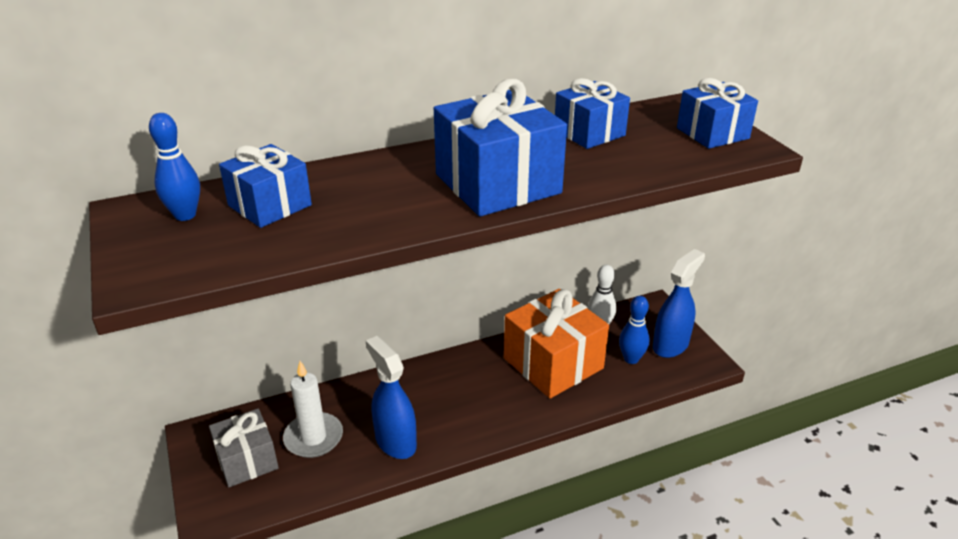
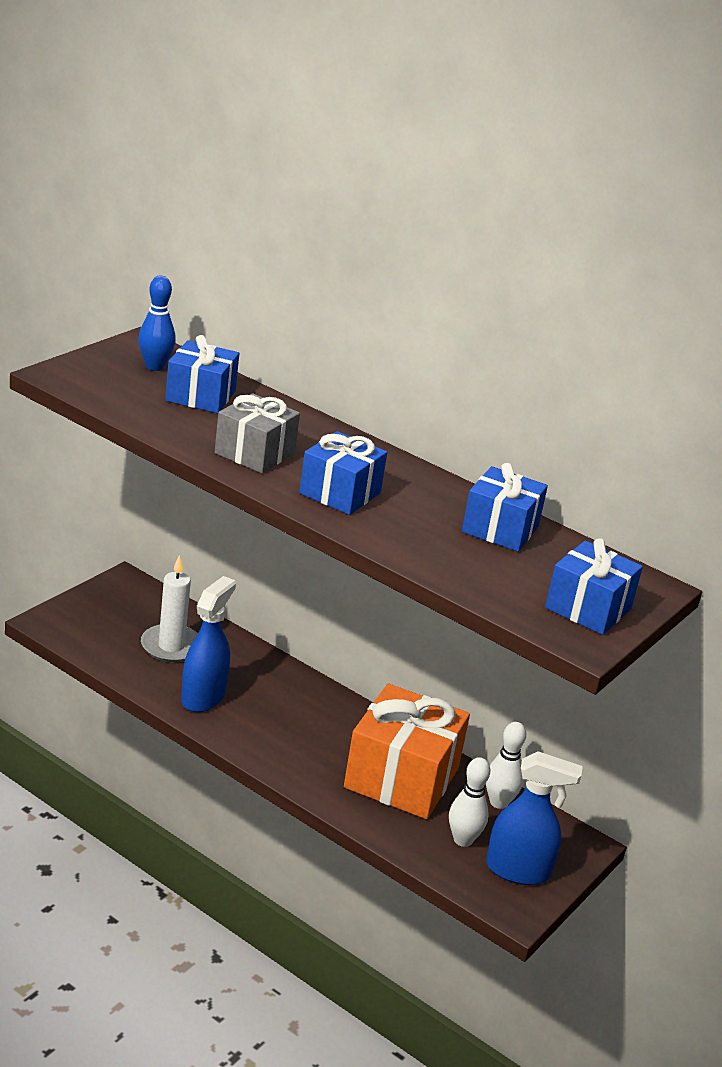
camera: 55 degrees right, 5 degrees down
(247, 460) = (118, 618): grey gift -> grey gift (254, 453)
(497, 183) = (340, 493): blue gift -> blue gift, size x0.61
(631, 359) = (463, 840): blue bowling pin -> white bowling pin

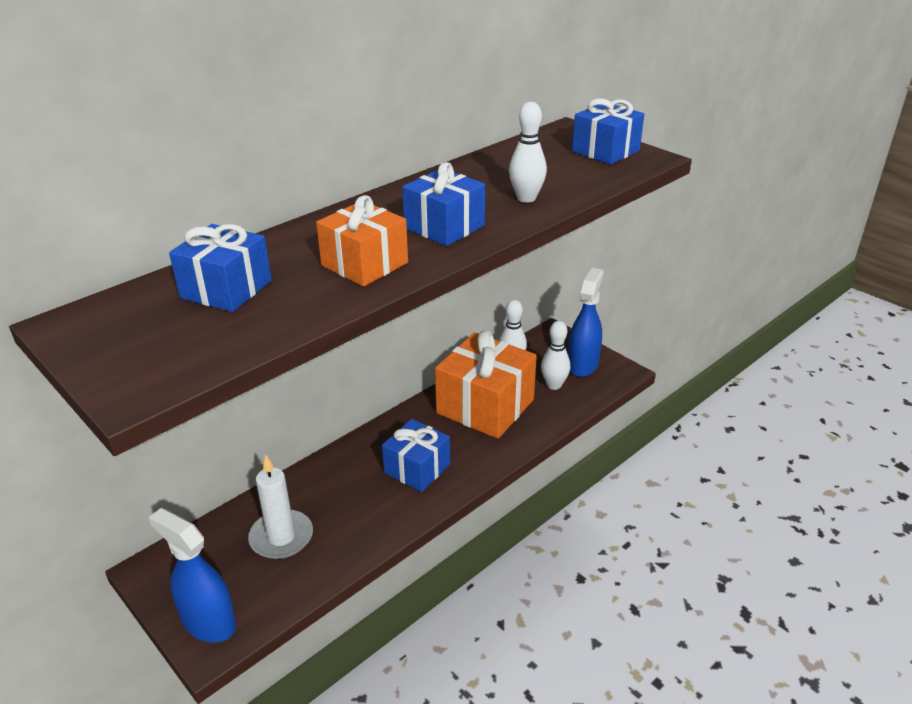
camera: 75 degrees left, 5 degrees up
(155, 367) = (138, 316): blue bowling pin -> none
(203, 697) = (368, 517): blue spray bottle -> blue spray bottle (208, 622)
(254, 453) = (364, 264): grey gift -> orange gift
(424, 543) = (526, 198): none -> white bowling pin
(500, 529) = (497, 168): blue gift -> blue gift (417, 468)

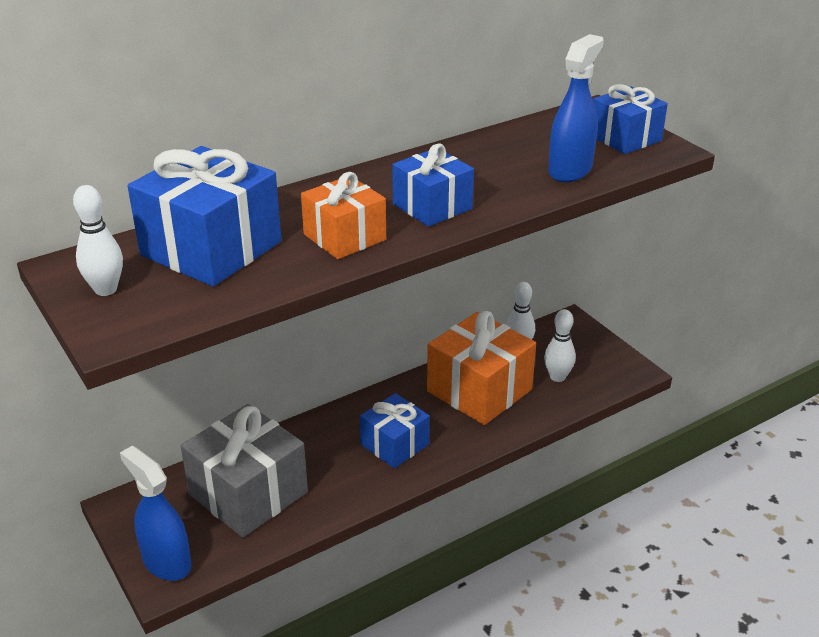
camera: 10 degrees right, 0 degrees up
(226, 289) = (211, 248): blue gift -> blue gift, size x1.64
(281, 537) = (248, 493): white candle -> grey gift
(526, 198) = (524, 183): white bowling pin -> white bowling pin (106, 289)
(583, 365) = (594, 359): blue spray bottle -> blue spray bottle (570, 170)

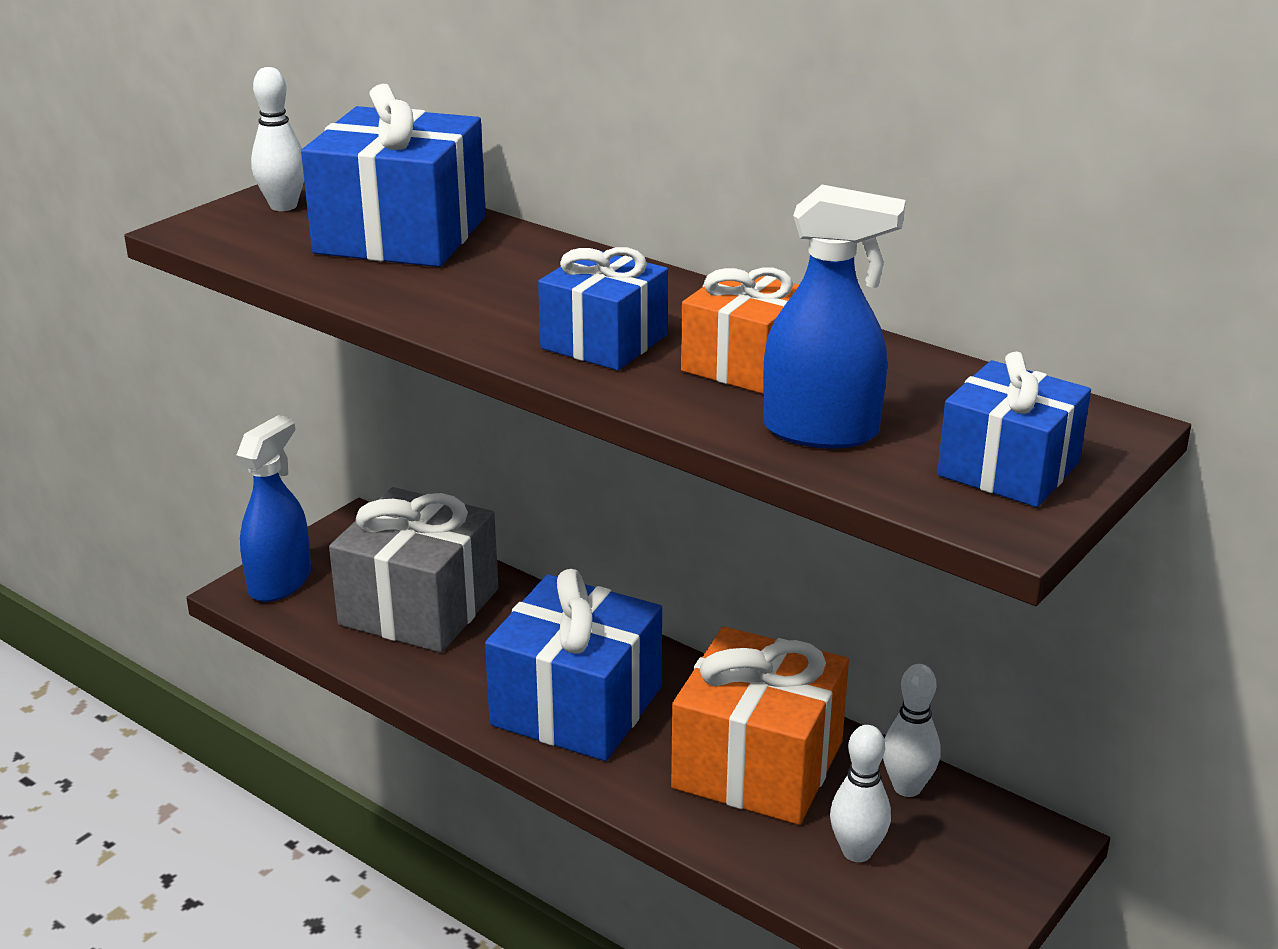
camera: 70 degrees right, 5 degrees down
(344, 237) = (475, 301): orange gift -> orange gift (745, 364)
(395, 444) = (576, 706): blue gift -> blue gift, size x1.64

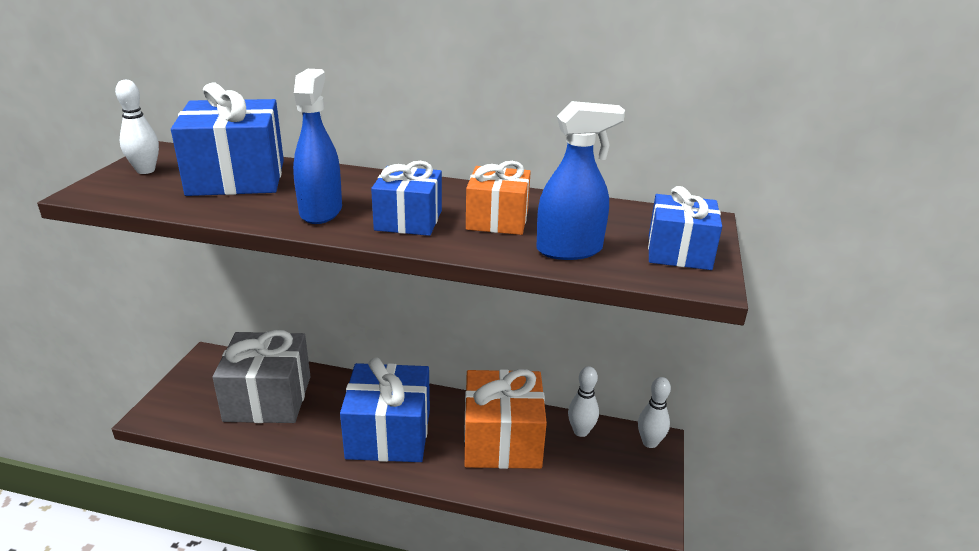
camera: 25 degrees left, 0 degrees up
(280, 582) = (172, 404): blue spray bottle -> blue spray bottle (321, 211)
(857, 852) = (577, 474): white bowling pin -> white bowling pin (649, 442)

